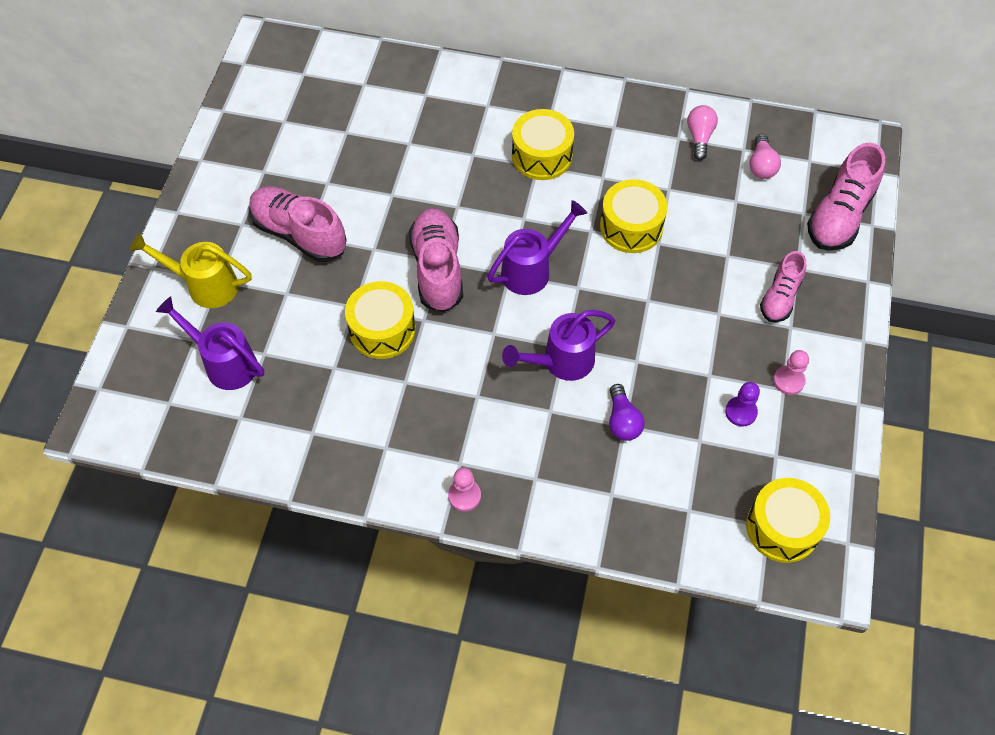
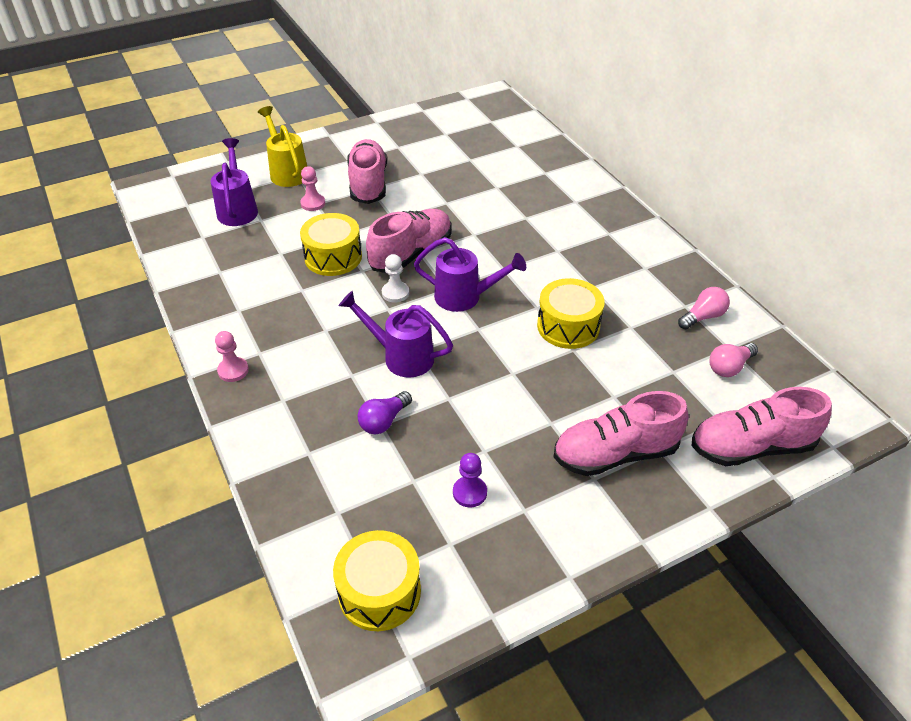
camera: 50 degrees right, 15 degrees down
(478, 315) = (395, 293): none -> white pawn
(542, 156) = (569, 248): yellow drum -> none
(780, 297) = (615, 454): pink shoe -> pink shoe, size x1.61
(788, 381) = (537, 508): pink pawn -> pink pawn (313, 203)

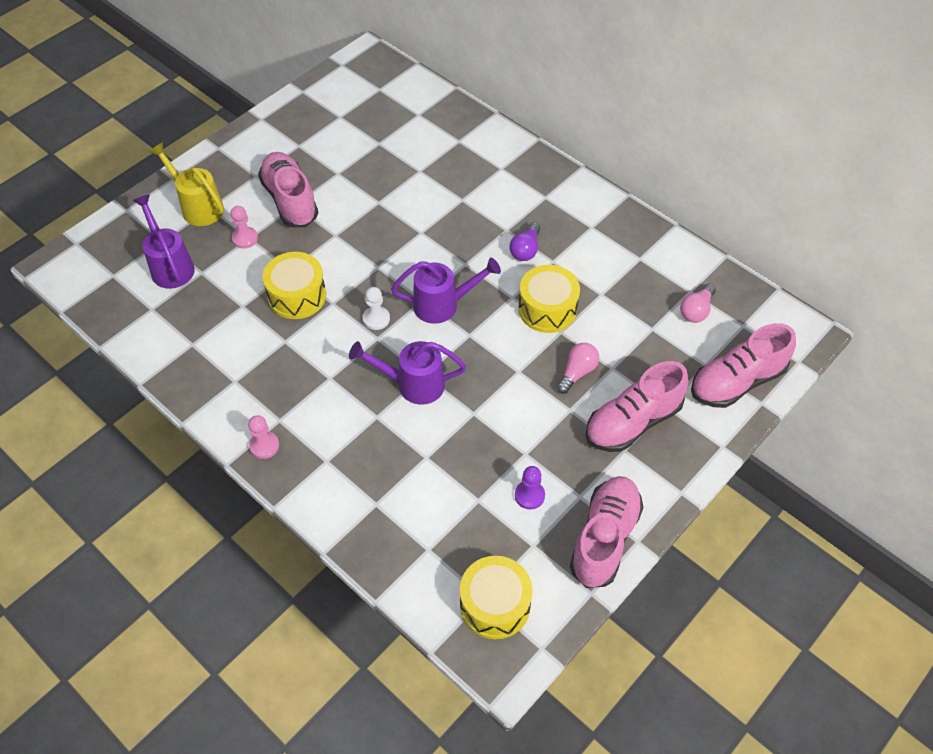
camera: 20 degrees left, 10 degrees up
(384, 421) = (427, 453): purple light bulb -> purple light bulb (525, 249)
(411, 254) = (371, 271): pink shoe -> pink shoe (604, 538)
(703, 317) = (658, 265): pink light bulb -> pink light bulb (577, 372)

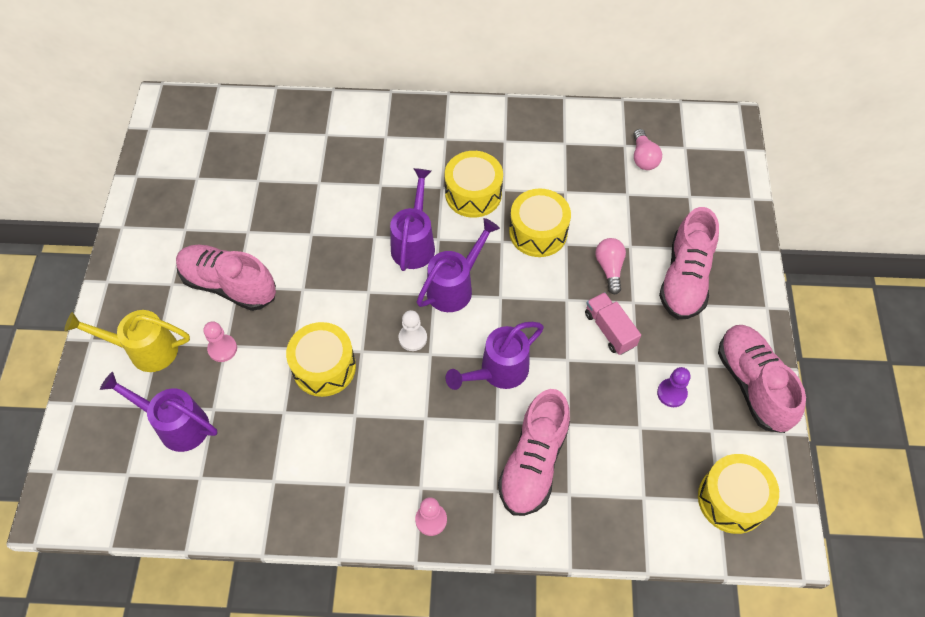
camera: 40 degrees left, 5 degrees up
(444, 256) = (414, 243): none -> purple watering can
(525, 249) = (473, 194): purple light bulb -> yellow drum
(529, 415) = (609, 329): none -> pink truck
(737, 381) = (721, 194): pink shoe -> pink shoe (533, 462)

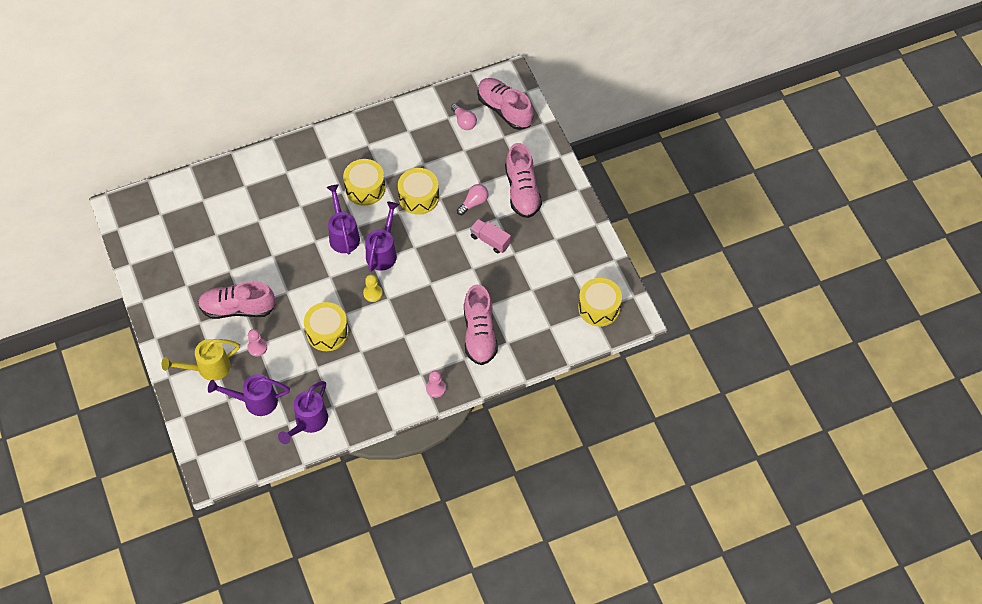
camera: 25 degrees left, 0 degrees up
(413, 338) = (373, 293): white pawn -> yellow pawn
(498, 371) = (435, 292): purple watering can -> purple watering can (308, 422)
(609, 268) = (473, 203): pink light bulb -> pink light bulb turned 75 degrees clockwise
(671, 393) = (542, 263): purple pawn -> none
(753, 384) = (586, 239): pink shoe -> pink shoe (504, 110)

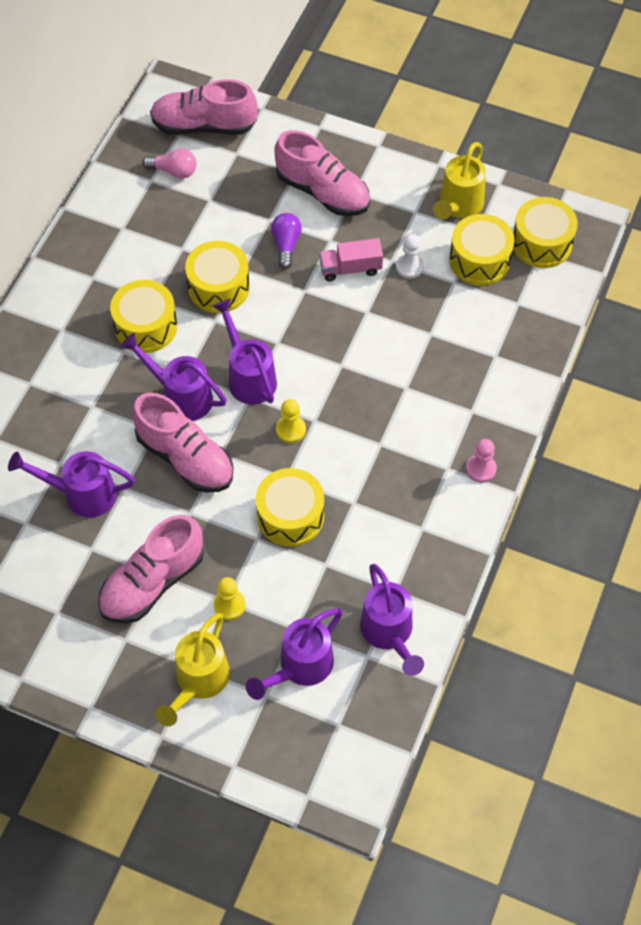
camera: 45 degrees left, 0 degrees up
(252, 243) = (82, 494): none -> purple watering can
(257, 347) = (229, 605): pink pawn -> yellow pawn
(473, 203) = (286, 245): pink light bulb -> purple light bulb
(479, 334) = (456, 372): pink shoe -> pink shoe (185, 458)
(519, 264) = (409, 267): none -> white pawn
(557, 290) = (479, 260): none -> yellow drum
(580, 254) = (458, 206): none -> yellow watering can

